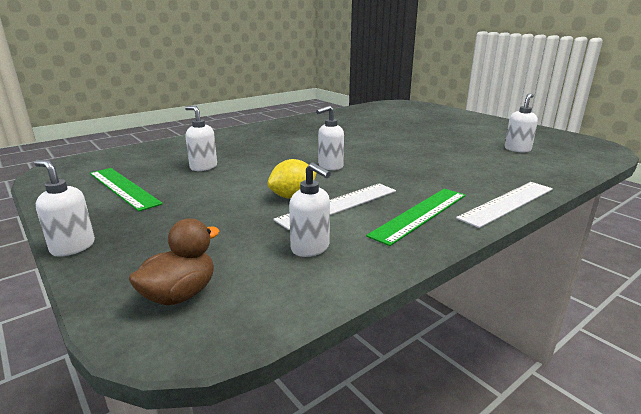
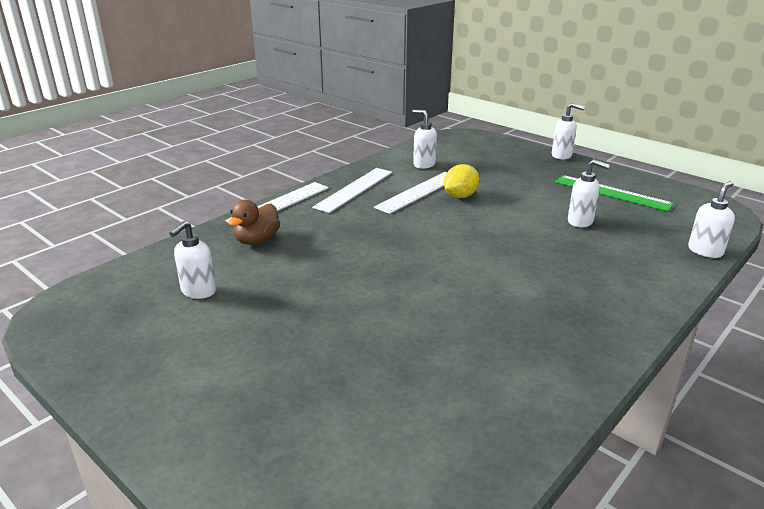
camera: 170 degrees right, 5 degrees up
(180, 294) = (474, 144): brown duck -> brown duck (257, 240)
(330, 166) = (447, 234): white soap dispenser -> white soap dispenser (705, 251)
(420, 214) = (354, 189): green ruler -> white ruler

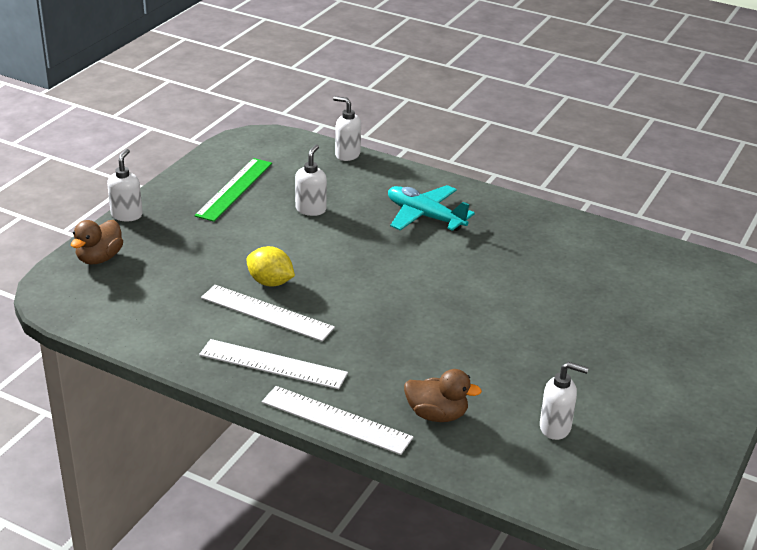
camera: 105 degrees left, 5 degrees up
(424, 164) = (175, 317): white soap dispenser -> none
(501, 147) = (99, 258): none -> brown duck
(574, 279) = (425, 216): none -> turquoise plane

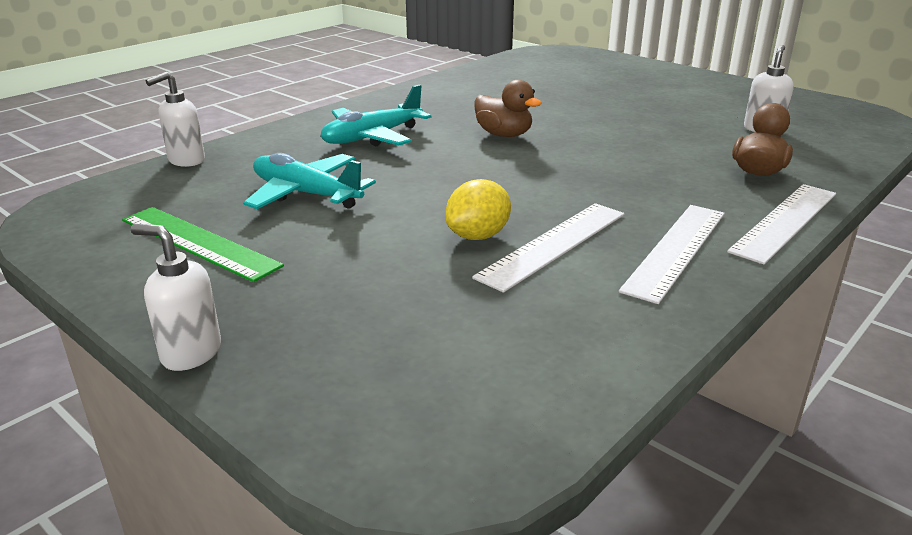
camera: 75 degrees left, 5 degrees down
(99, 258) = (329, 395): brown duck -> brown duck (504, 135)
(311, 209) = (306, 194): white soap dispenser -> turquoise plane

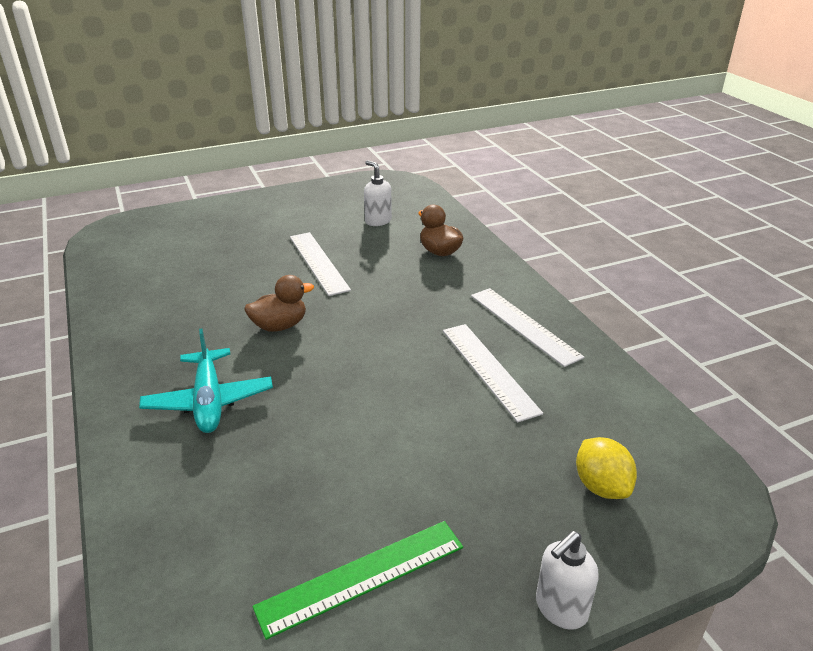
camera: 65 degrees left, 5 degrees up
(186, 161) = (134, 560): white soap dispenser -> none
(306, 194) = (308, 477): turquoise plane -> none
(478, 236) = (455, 399): yellow lemon -> yellow lemon (601, 486)
(785, 221) = (511, 274): white ruler -> white ruler (318, 262)

